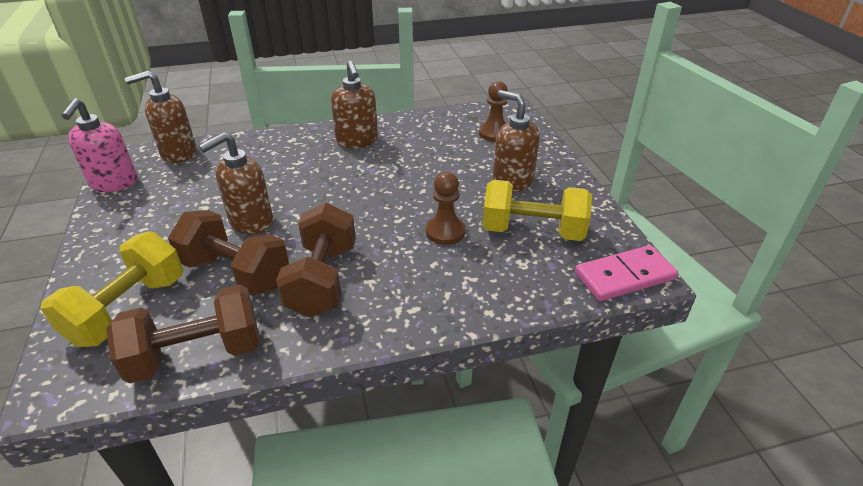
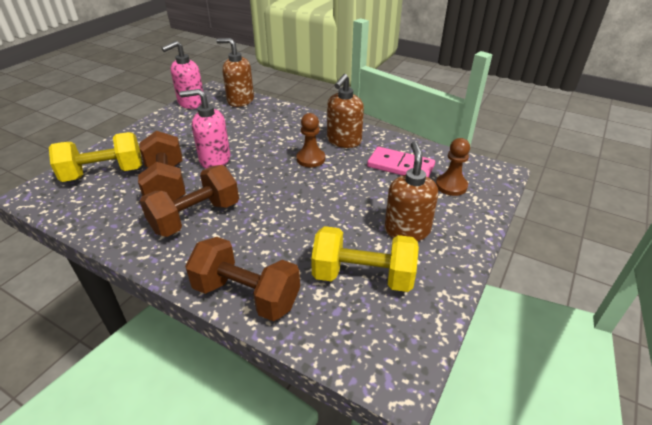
camera: 45 degrees right, 0 degrees up
(197, 354) = (92, 216): brown dumbbell -> brown dumbbell (246, 295)
(250, 221) = (214, 160): brown soap dispenser -> pink soap dispenser
(445, 232) = (304, 235): brown pawn -> brown pawn (310, 159)
(532, 231) = (363, 276): yellow dumbbell -> yellow dumbbell turned 45 degrees counterclockwise
(624, 276) = (378, 365): pink domino -> pink domino (400, 166)

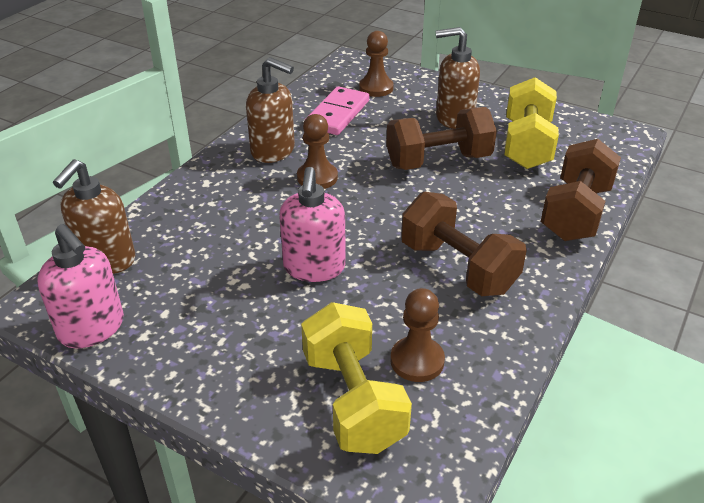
camera: 90 degrees left, 0 degrees up
(119, 195) = (417, 361): none -> brown pawn
(166, 185) = (384, 310): brown dumbbell -> brown dumbbell (438, 161)

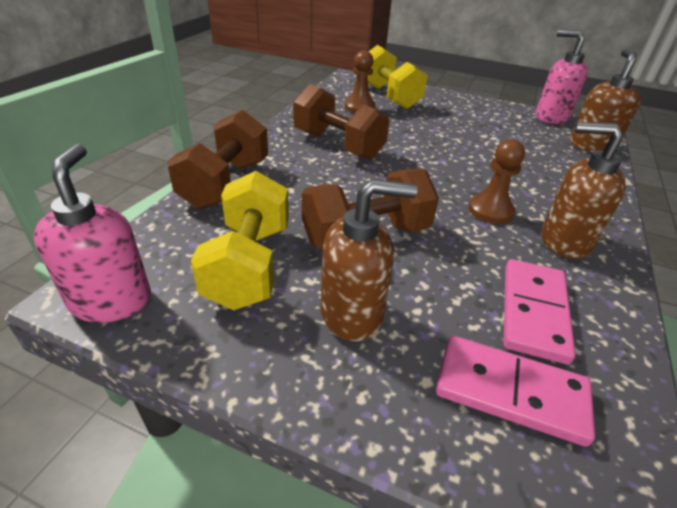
camera: 170 degrees right, 0 degrees up
(314, 268) = (443, 143): pink soap dispenser -> pink soap dispenser (111, 300)
(376, 88) = (510, 392): brown pawn -> pink domino

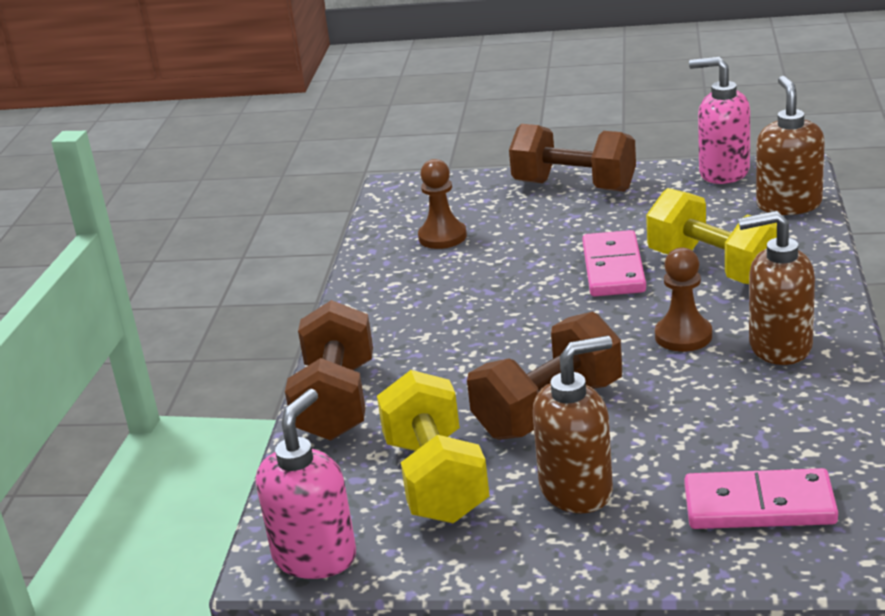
camera: 10 degrees left, 10 degrees down
(111, 300) = (315, 556): pink soap dispenser -> pink soap dispenser turned 45 degrees clockwise
(338, 145) = (447, 305): brown dumbbell -> brown dumbbell (574, 186)
(389, 96) = (476, 205): yellow dumbbell -> yellow dumbbell (715, 268)
(533, 311) = (763, 431): pink domino -> pink domino (613, 268)

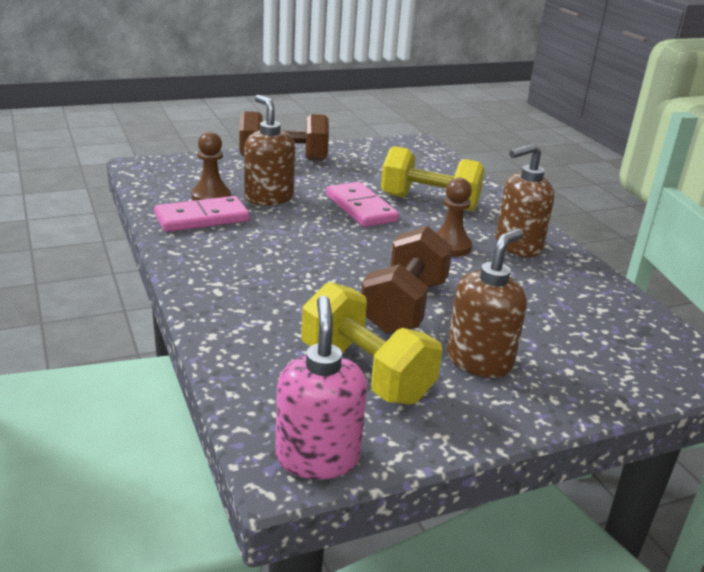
camera: 35 degrees left, 0 degrees up
(336, 402) = (226, 325): brown dumbbell -> none
(723, 172) = (378, 146): pink soap dispenser -> none
(759, 506) = (608, 349): pink domino -> pink domino (202, 218)
(788, 204) = (438, 162): brown soap dispenser -> brown soap dispenser (268, 198)

